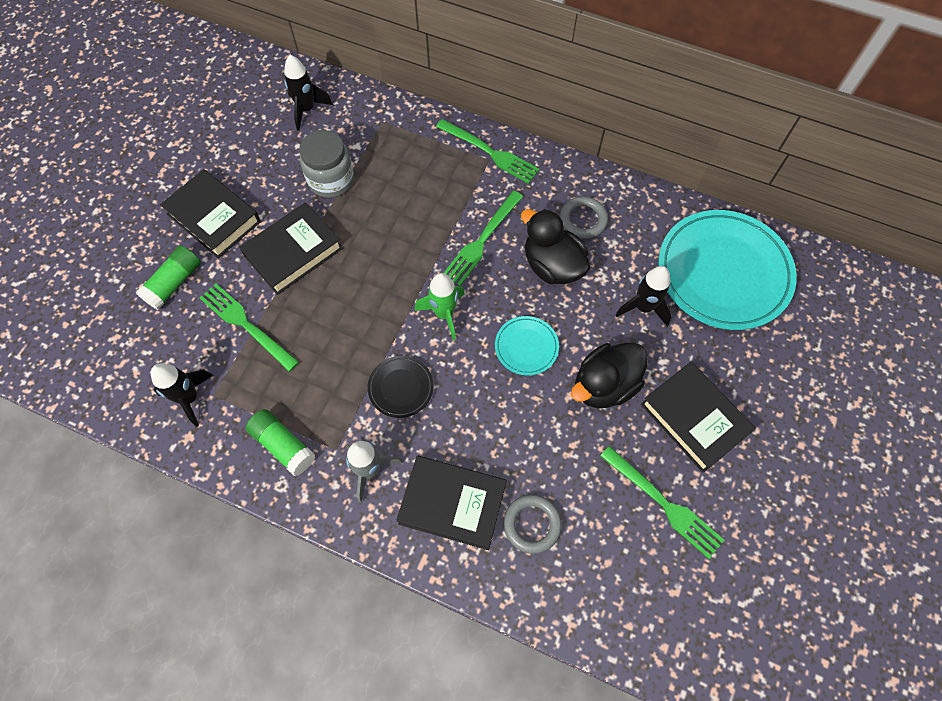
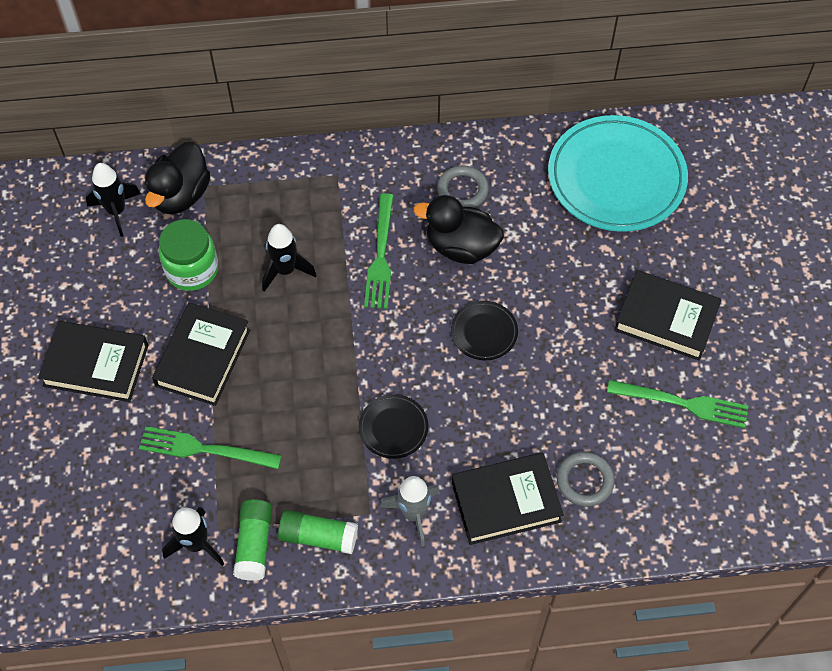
camera: 30 degrees left, 5 degrees down
(174, 283) = (101, 448): green glue stick -> green glue stick (254, 544)
(331, 180) = (192, 269): grey jar -> green jar
(444, 314) = (389, 341): green rocket -> none
(491, 153) = (334, 167): green fork -> none
(526, 347) = (484, 332): turquoise plate -> black plate
(604, 385) = (573, 330): black duck -> black duck (180, 195)
(643, 307) = (566, 244): black rocket -> black rocket (285, 270)

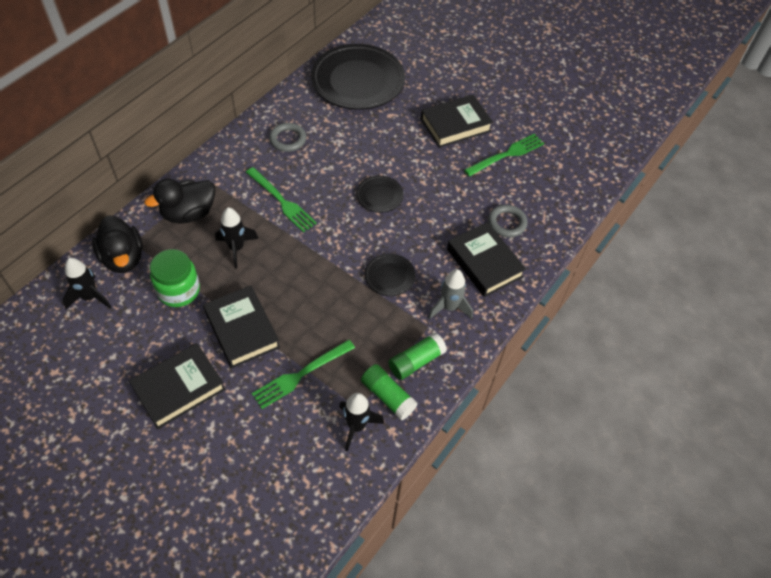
camera: 50 degrees left, 5 degrees down
(461, 247) = (319, 166): black duck -> black duck (189, 213)
(506, 501) = (484, 263): black book -> black book turned 60 degrees counterclockwise
(616, 178) = (358, 81): turquoise plate -> black plate

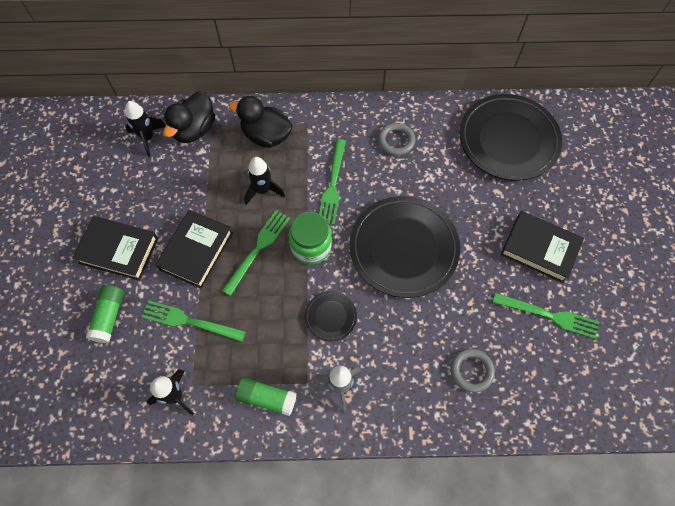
camera: 55 degrees right, 10 degrees up
(179, 290) = (196, 184): green jar -> green jar (311, 247)
(285, 285) = (258, 248): none -> green fork
(379, 196) = (403, 248): black plate -> black plate, size x2.20
(388, 396) = (218, 399): green glue stick -> green glue stick (109, 316)
(484, 263) = (410, 382): black book -> none

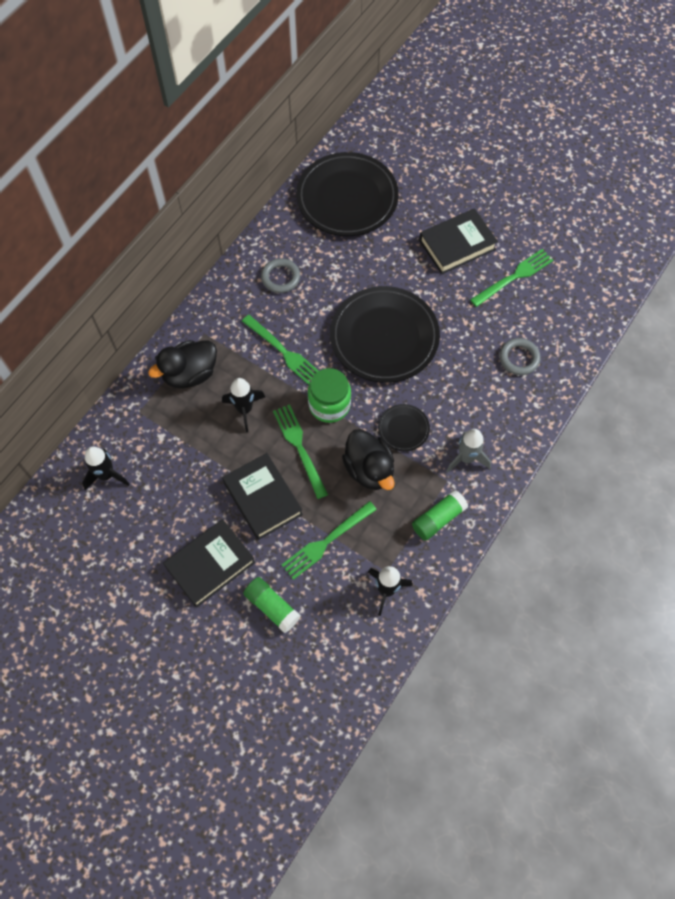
camera: 55 degrees left, 0 degrees up
(194, 129) = (132, 430): black duck -> black duck (369, 469)

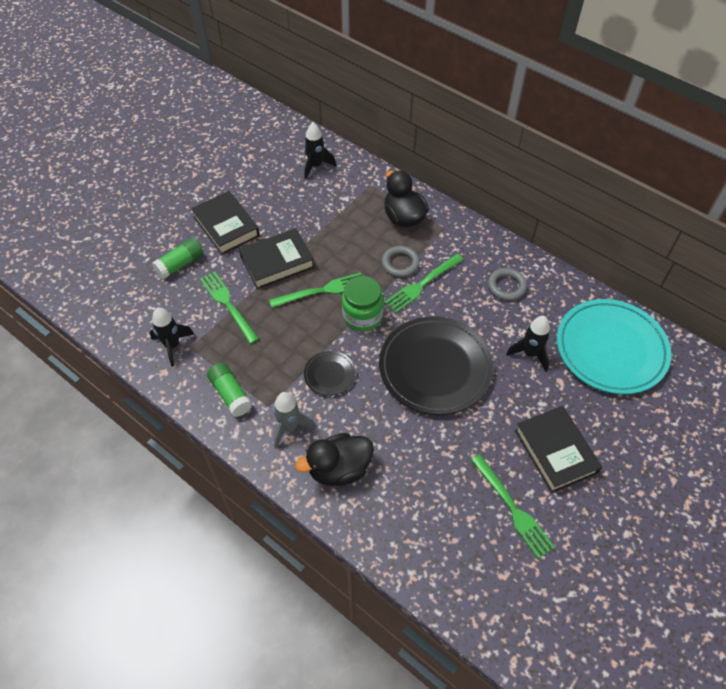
camera: 95 degrees right, 10 degrees down
(244, 409) = (364, 253): black rocket -> black rocket (530, 353)
(347, 198) = (611, 349): black plate -> turquoise plate
(369, 469) = (291, 342): black duck -> black duck (339, 469)
(519, 358) = (402, 497): grey ring -> grey ring (400, 263)

